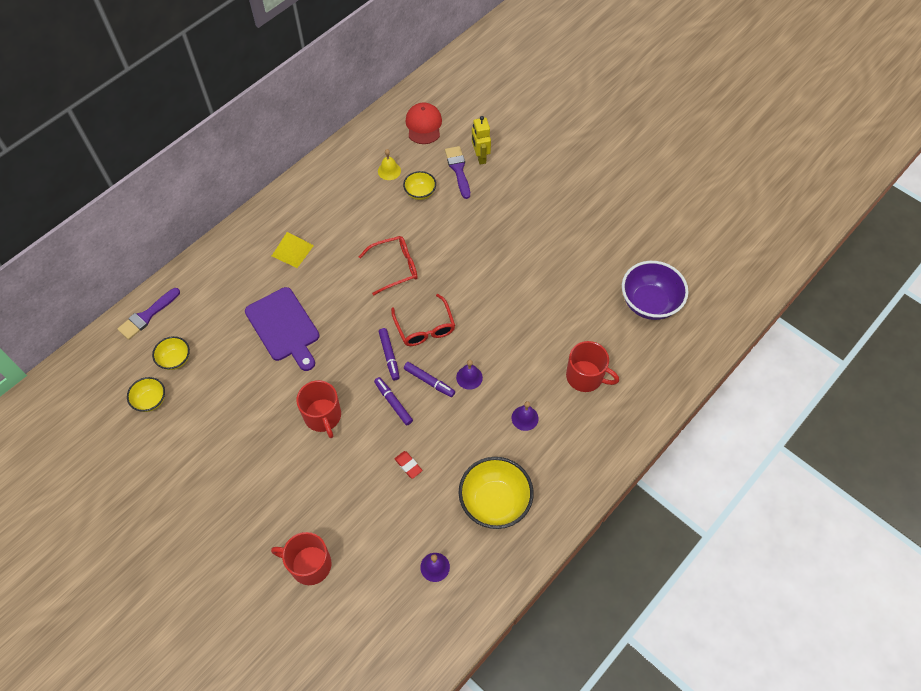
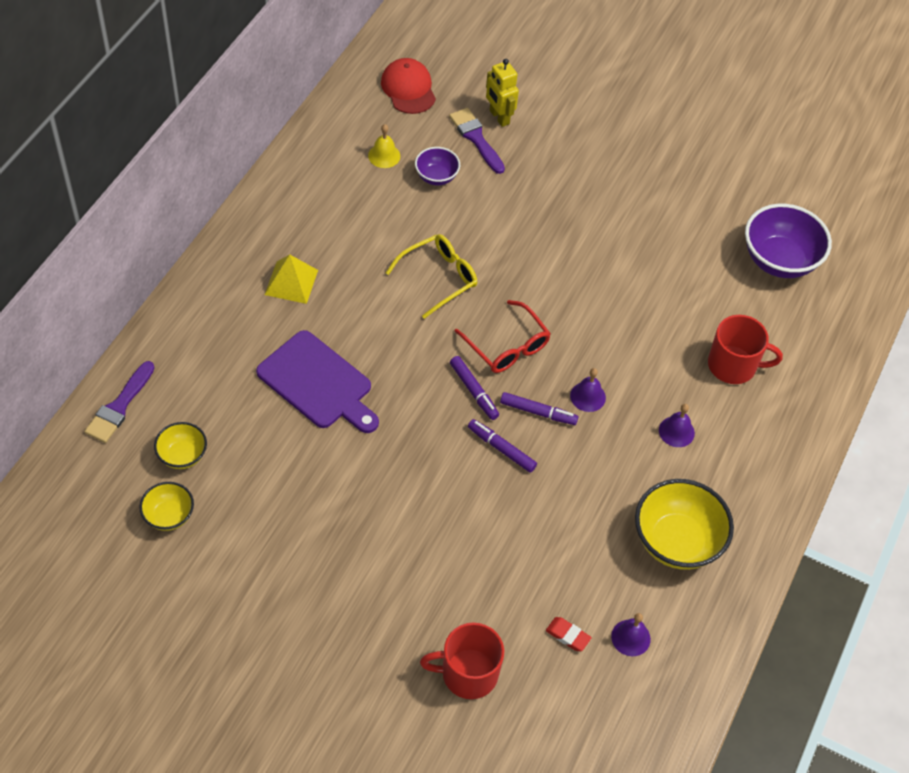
camera: 20 degrees left, 5 degrees down
(323, 416) = (414, 485): red mug -> none
(395, 267) = (438, 278): red glasses -> yellow glasses
(408, 465) = (550, 522): red eraser -> red eraser (568, 635)
(420, 193) = (436, 177): yellow bowl -> purple bowl

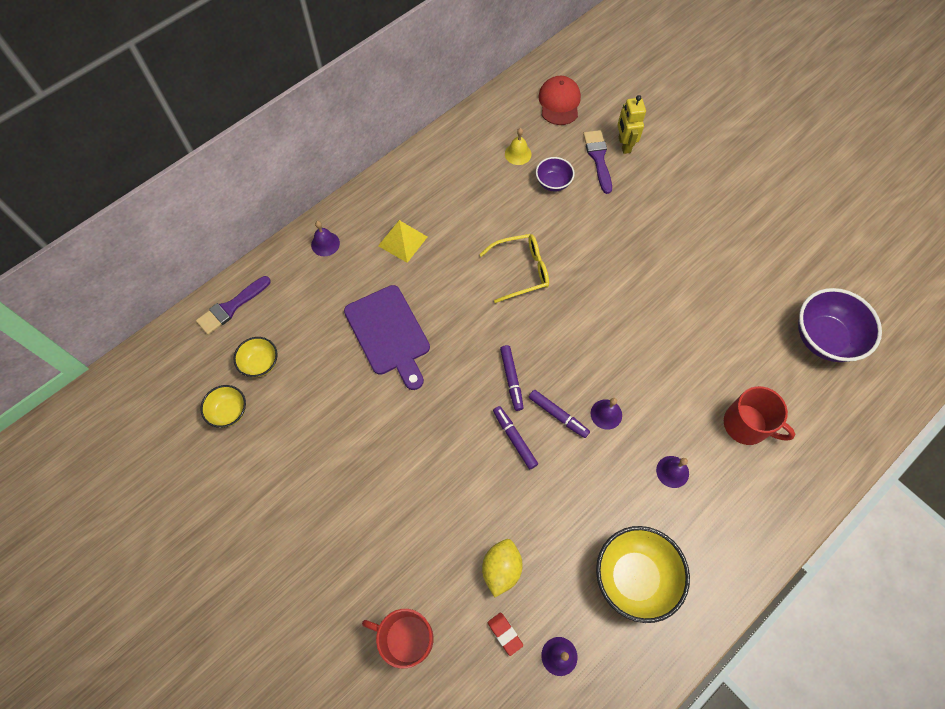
camera: 25 degrees right, 10 degrees up
(201, 309) = (325, 244): none -> purple bell
(507, 346) = (554, 347): red glasses -> none
(539, 577) = (501, 569): none -> yellow lemon

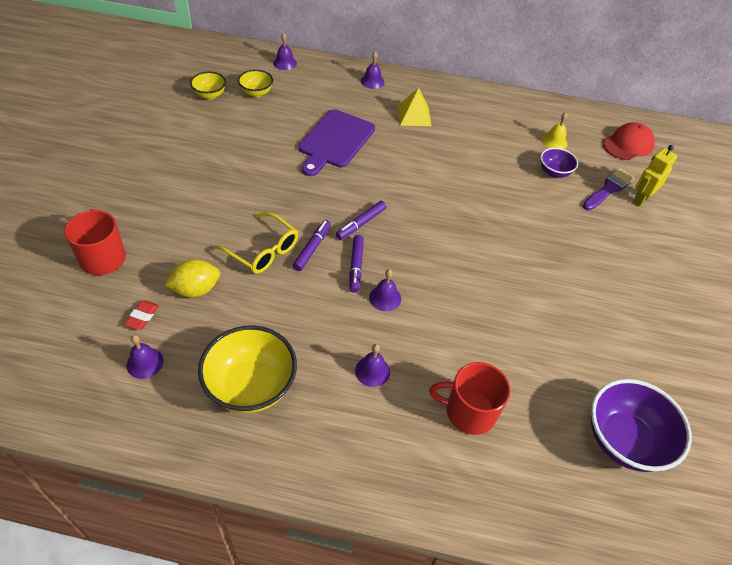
camera: 50 degrees right, 15 degrees down
(231, 307) = (285, 63): purple brush -> purple bell
(521, 270) = (458, 188): yellow glasses -> yellow glasses (263, 250)
(746, 425) = (469, 411): red mug -> red mug turned 105 degrees clockwise

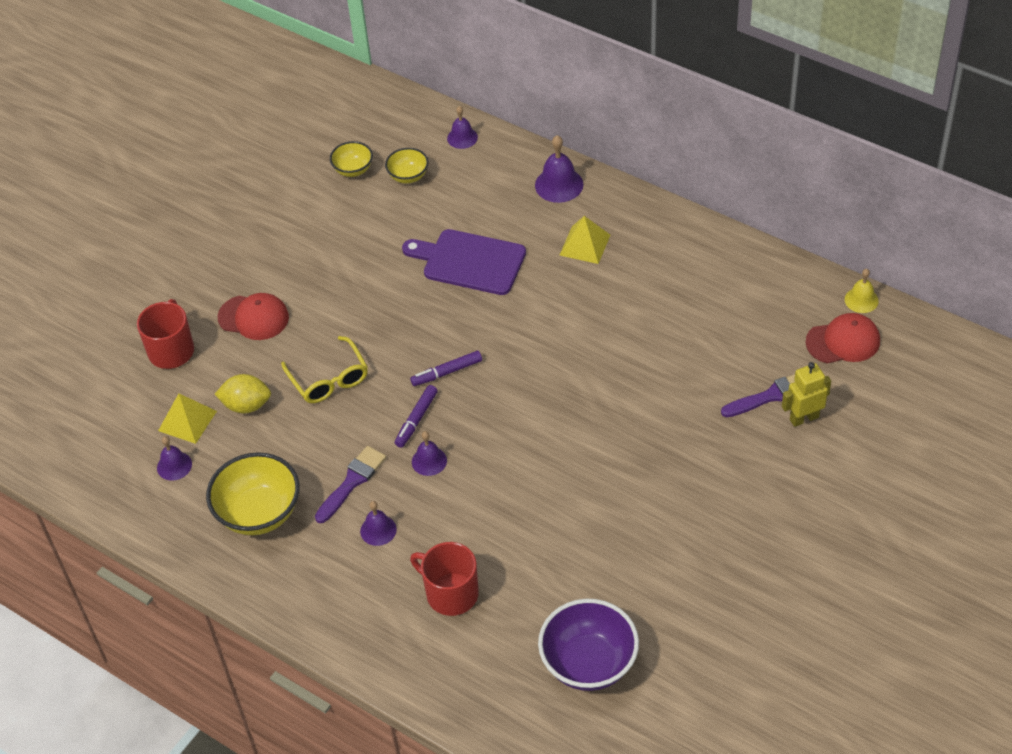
camera: 30 degrees right, 0 degrees up
(142, 317) = (187, 420): red eraser -> yellow pyramid
(172, 215) = (253, 317): none -> red cap
(312, 248) = (381, 388): purple marker -> none
(326, 333) = (352, 482): none -> purple brush
(335, 141) = (470, 262): purple cutting board -> purple cutting board turned 60 degrees clockwise
(372, 81) = (559, 184): purple bell -> purple bell, size x1.54
(554, 142) = (745, 317): yellow bell -> yellow bell (861, 300)
(554, 172) = (716, 359): purple bowl -> none

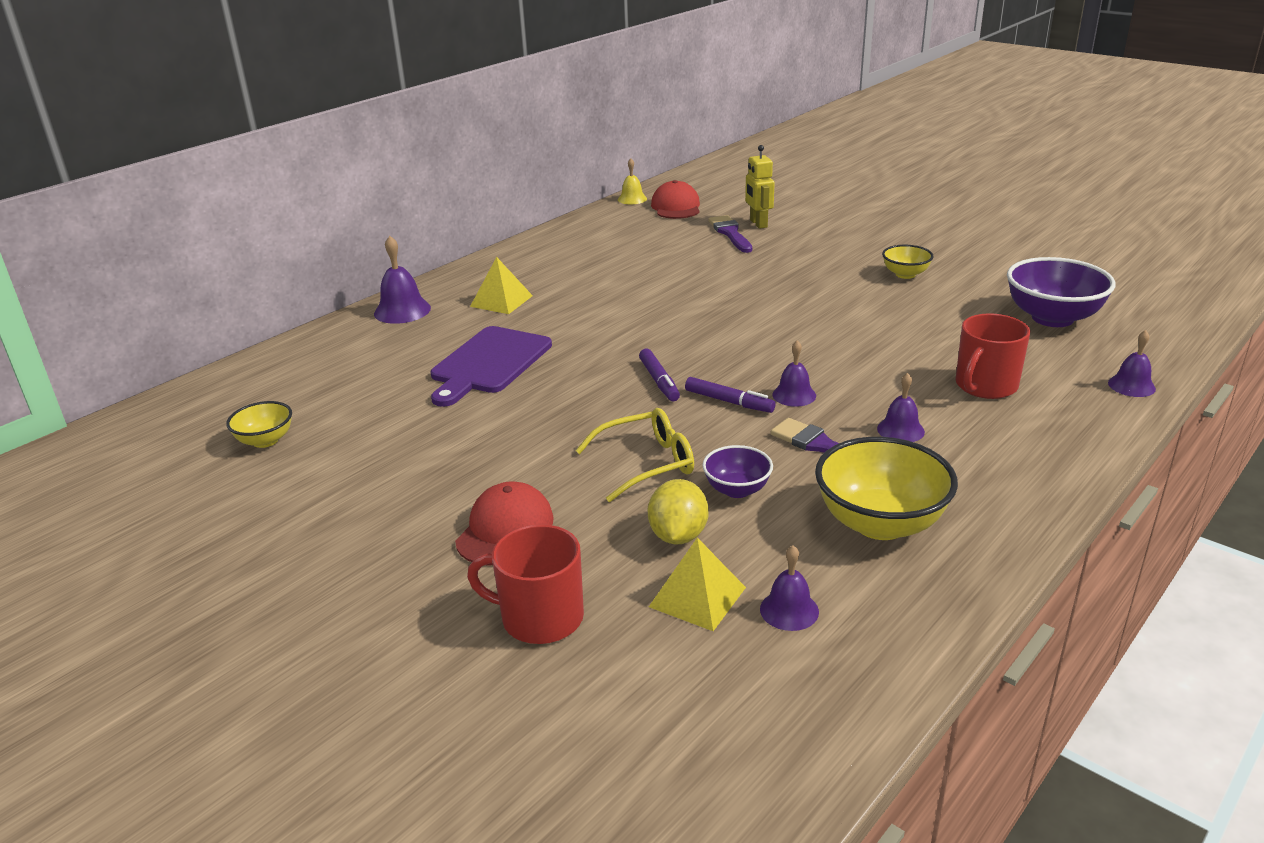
camera: 85 degrees left, 20 degrees down
(297, 432) = (737, 489): none -> purple bowl
(408, 176) = (313, 400): yellow bowl -> yellow bowl (905, 274)
(462, 137) = (276, 363): purple bell -> purple bell (1131, 385)

